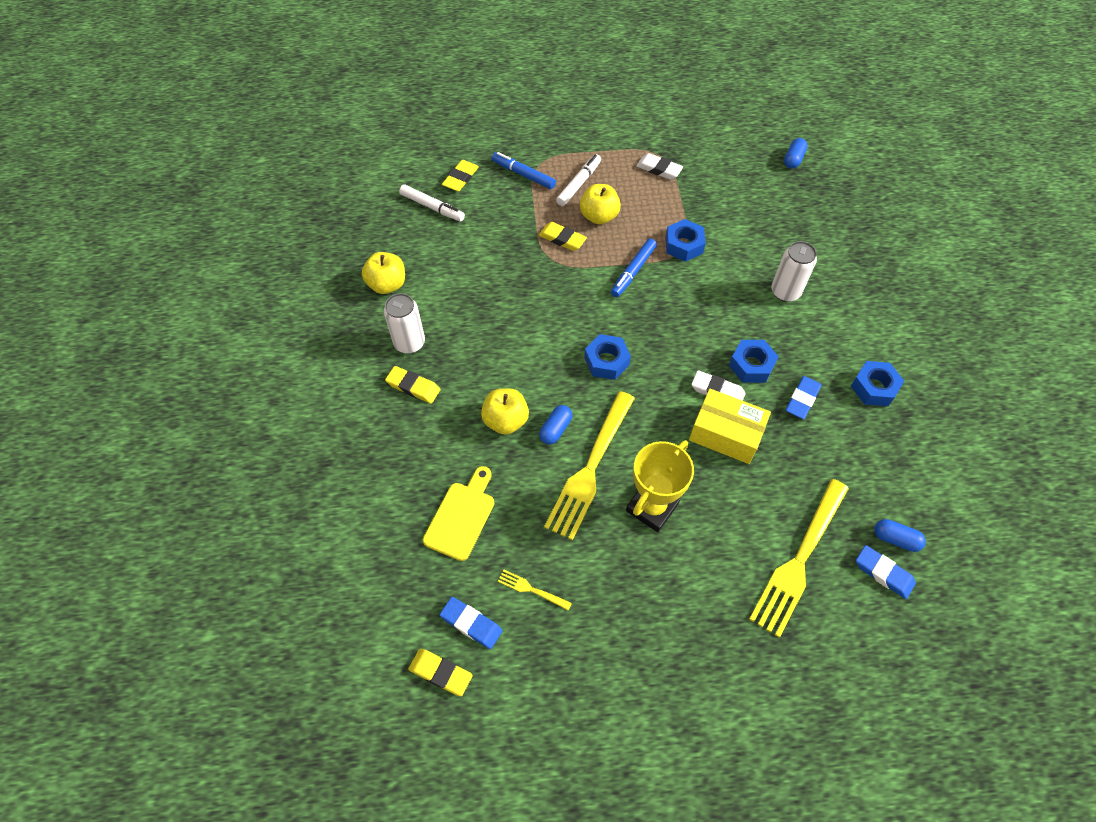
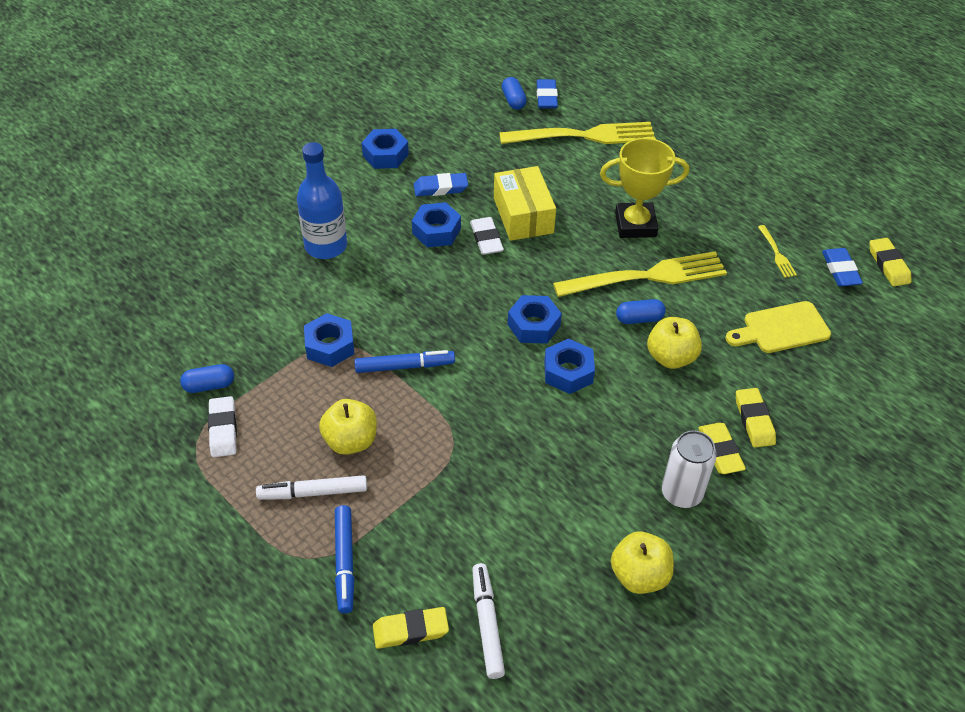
camera: 130 degrees left, 10 degrees down
(549, 352) = (568, 372): none -> blue nut
(562, 239) = (415, 453): yellow eraser -> yellow eraser (754, 420)
(785, 292) = (326, 246): white can -> blue bottle
(793, 159) = (112, 321): blue capsule -> blue capsule (209, 385)

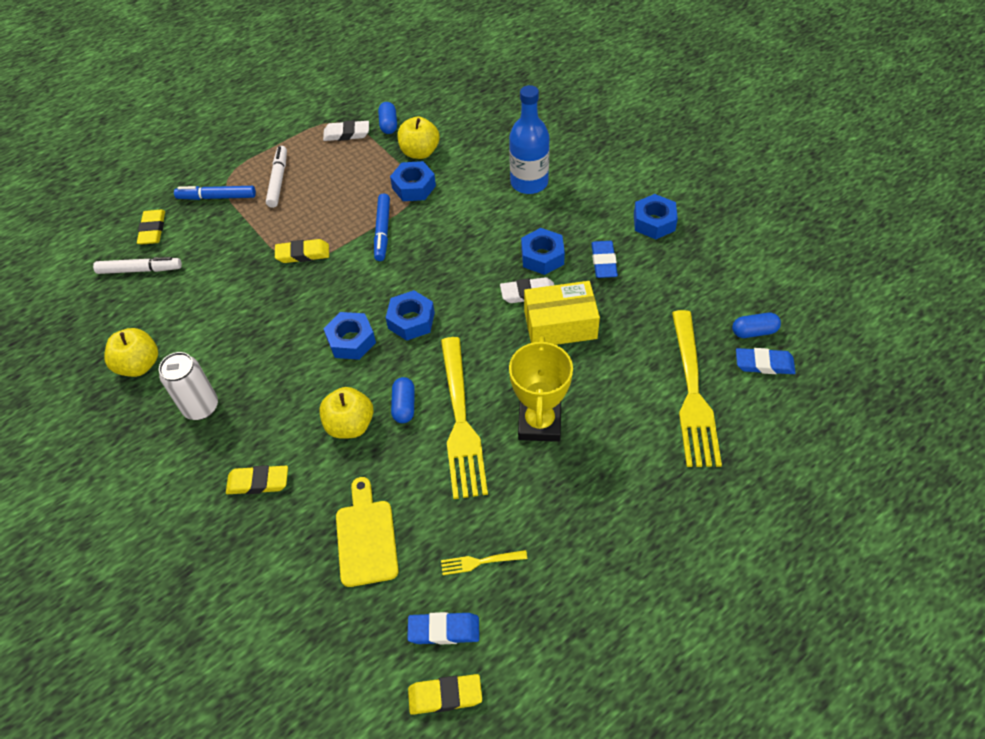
camera: 100 degrees right, 5 degrees up
(351, 441) = (317, 199): yellow apple -> yellow apple (420, 152)
(720, 451) = (233, 446): yellow eraser -> yellow eraser (303, 254)

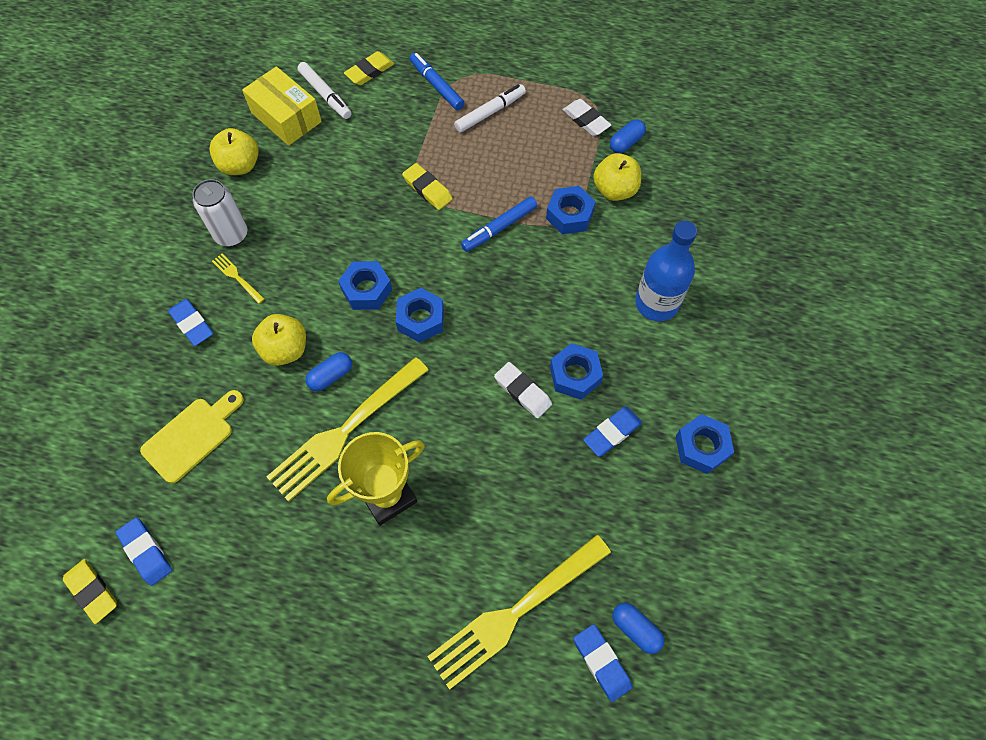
camera: 50 degrees right, 10 degrees up
(258, 482) = (192, 324): yellow eraser -> blue eraser
(480, 562) = (222, 539): yellow fork -> yellow fork (237, 277)
(560, 325) = (507, 443): yellow box -> yellow box (286, 117)

